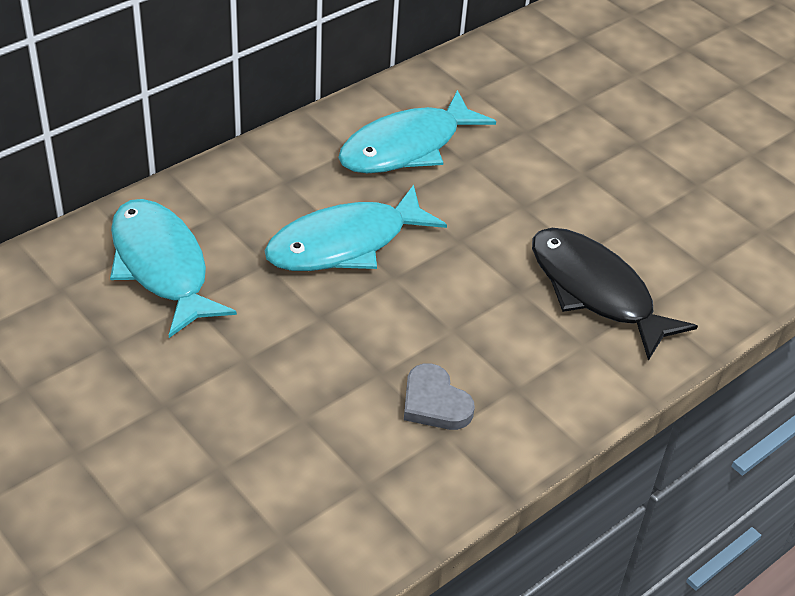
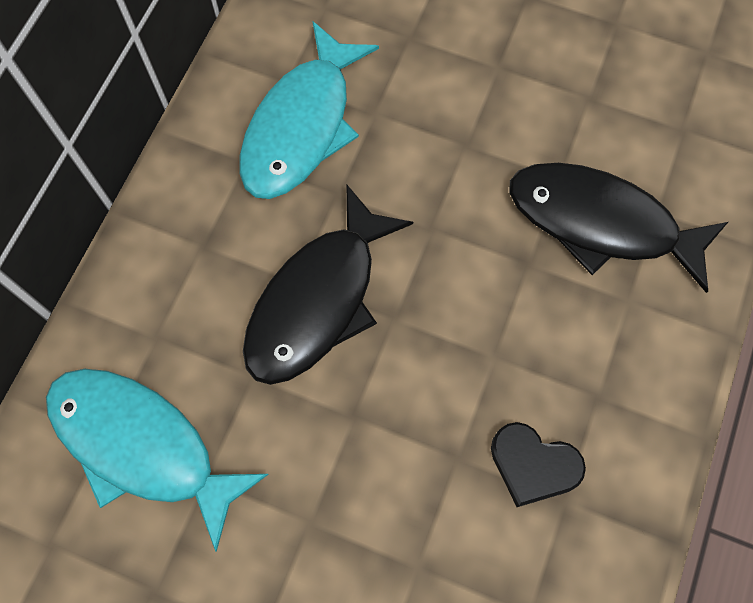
camera: 25 degrees left, 25 degrees up
(345, 243) = (318, 300): turquoise fish -> black fish
(434, 402) = (533, 465): grey heart -> black heart

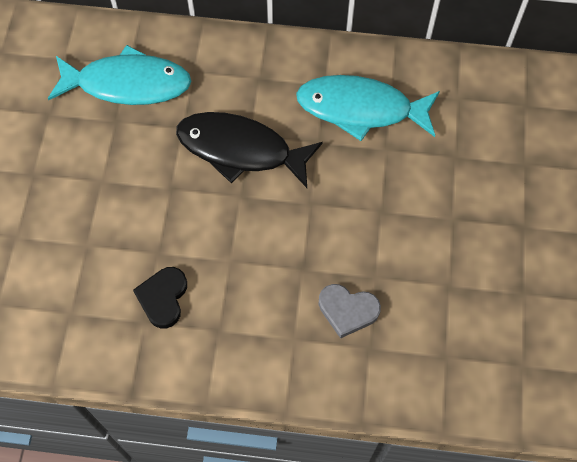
camera: 75 degrees right, 5 degrees down
(142, 446) = (127, 84): turquoise fish -> turquoise fish turned 75 degrees clockwise
(601, 223) = (347, 310): black fish -> grey heart

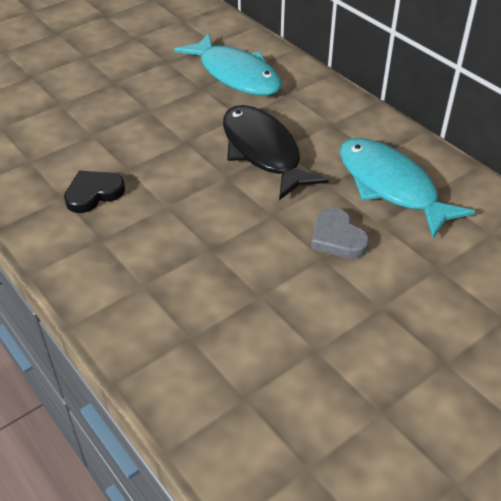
camera: 45 degrees right, 20 degrees down
(347, 310) = (208, 299): grey heart -> grey heart (337, 237)

